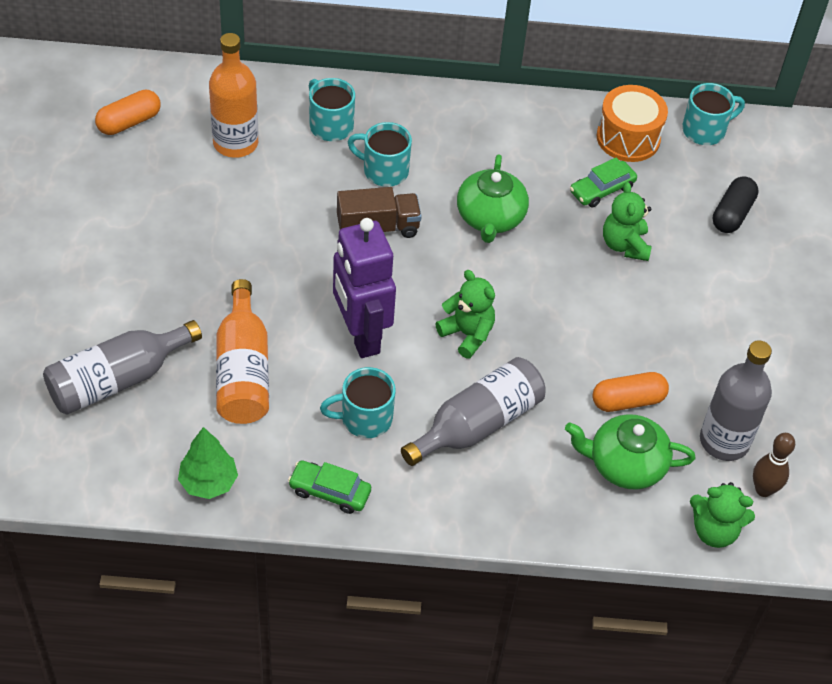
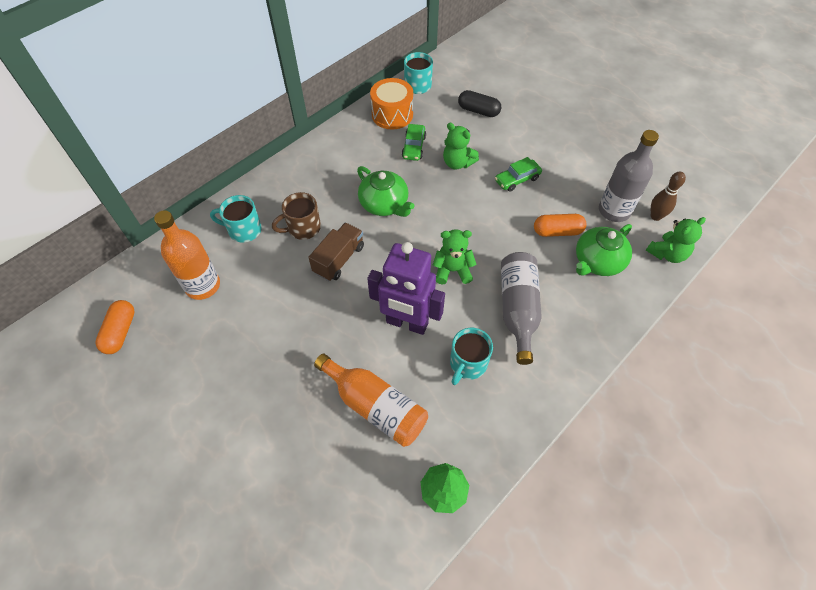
camera: 45 degrees left, 5 degrees up
(117, 379) = (314, 491): grey bottle -> none
(329, 492) = (505, 422): green car -> green car (517, 179)
(384, 170) = (303, 228): turquoise mug -> brown mug
(628, 401) = (557, 231): orange capsule -> orange capsule turned 60 degrees clockwise
(732, 214) = (478, 111): black capsule -> black capsule turned 45 degrees counterclockwise

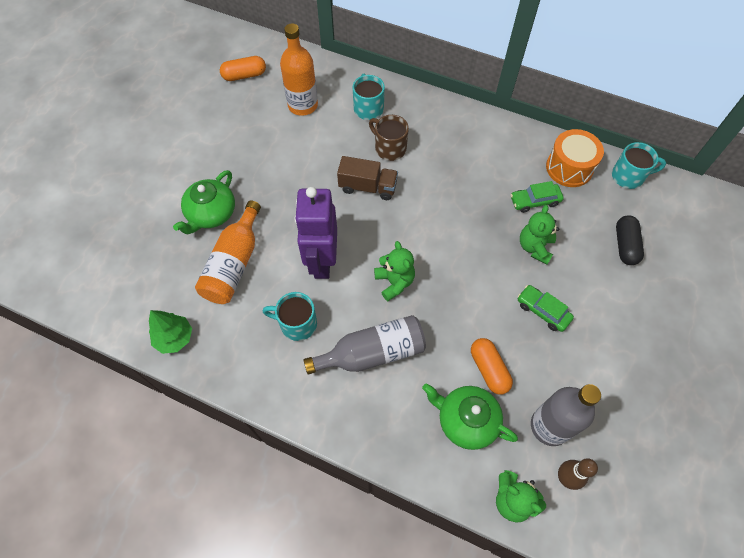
camera: 70 degrees right, 5 degrees up
(384, 204) = (447, 201): green teapot -> green teapot (211, 214)

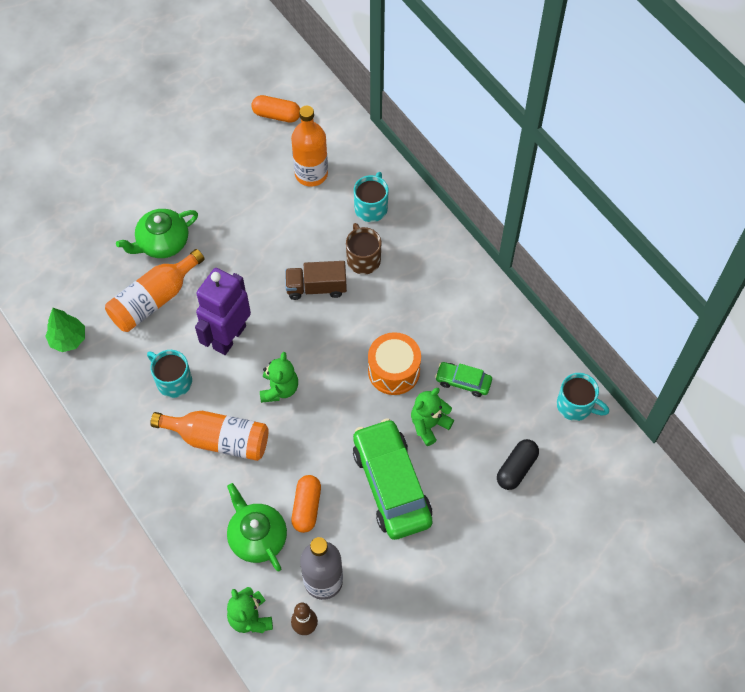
camera: 30 degrees right, 0 degrees up
(367, 187) = (316, 287): brown truck -> brown truck turned 135 degrees clockwise
(372, 353) = (218, 439): grey bottle -> orange bottle
(542, 311) = (391, 485): green car -> green car, size x2.10
(569, 168) = (523, 367): orange drum -> orange drum (394, 371)

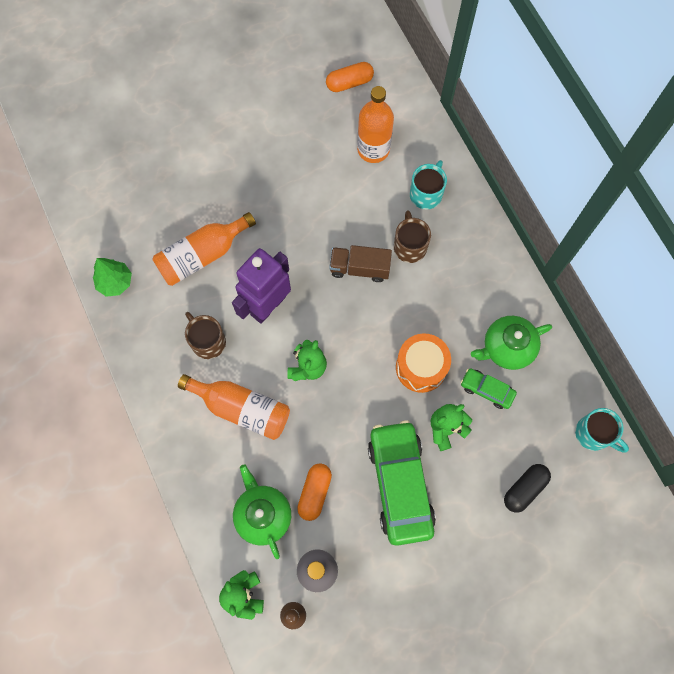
camera: 10 degrees right, 10 degrees up
(162, 243) = (219, 198): green teapot -> green teapot (507, 348)
(173, 381) = (207, 341): turquoise mug -> brown mug
(276, 115) = (349, 83): orange capsule -> orange capsule turned 45 degrees counterclockwise

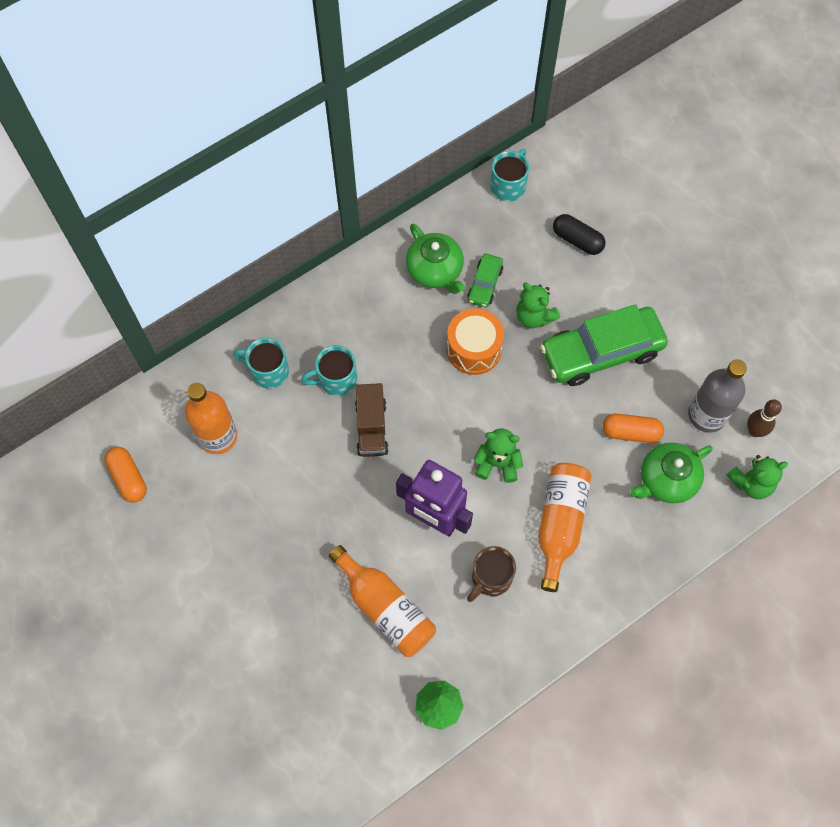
camera: 100 degrees left, 5 degrees down
(409, 246) = (336, 379): brown mug -> turquoise mug

